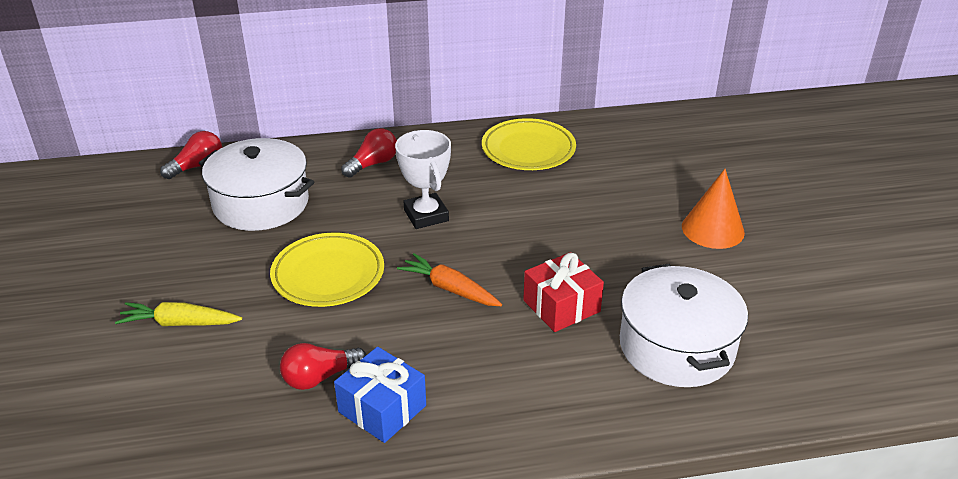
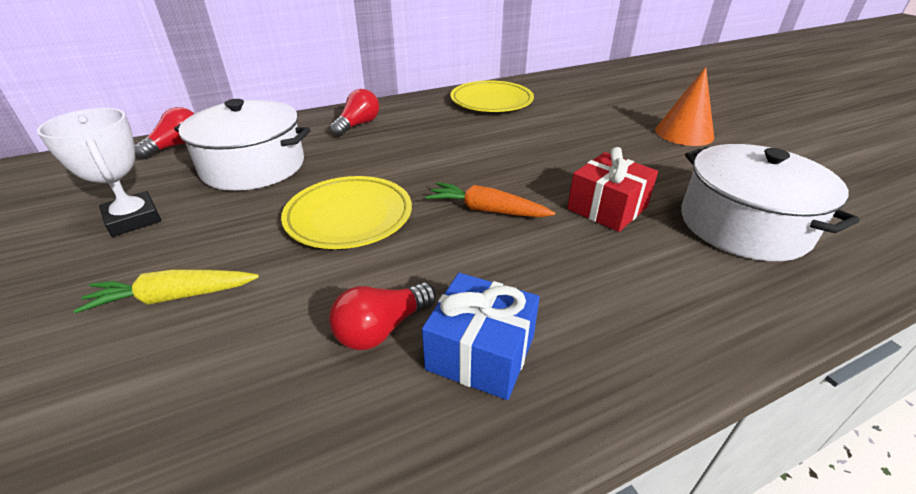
camera: 15 degrees left, 0 degrees up
(426, 215) = (428, 155): white trophy -> white trophy (133, 219)

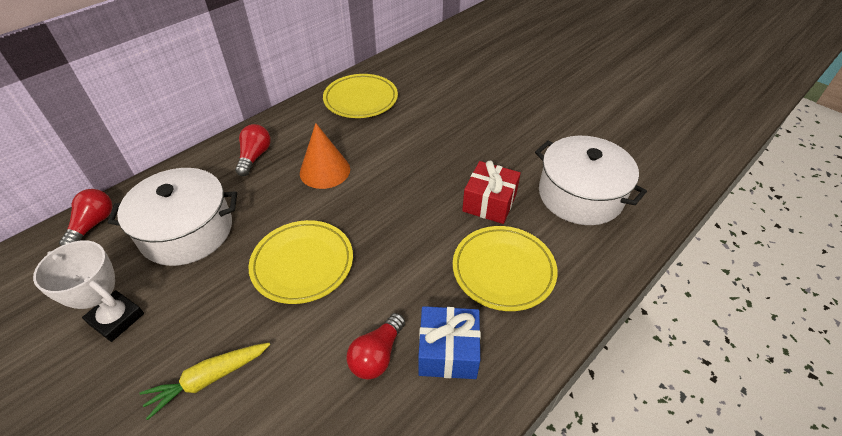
camera: 20 degrees left, 10 degrees up
(487, 210) = (405, 228): orange carrot -> none
(601, 280) = (503, 270): none -> yellow plate
(684, 133) = (524, 107): orange cone -> orange cone (325, 171)

